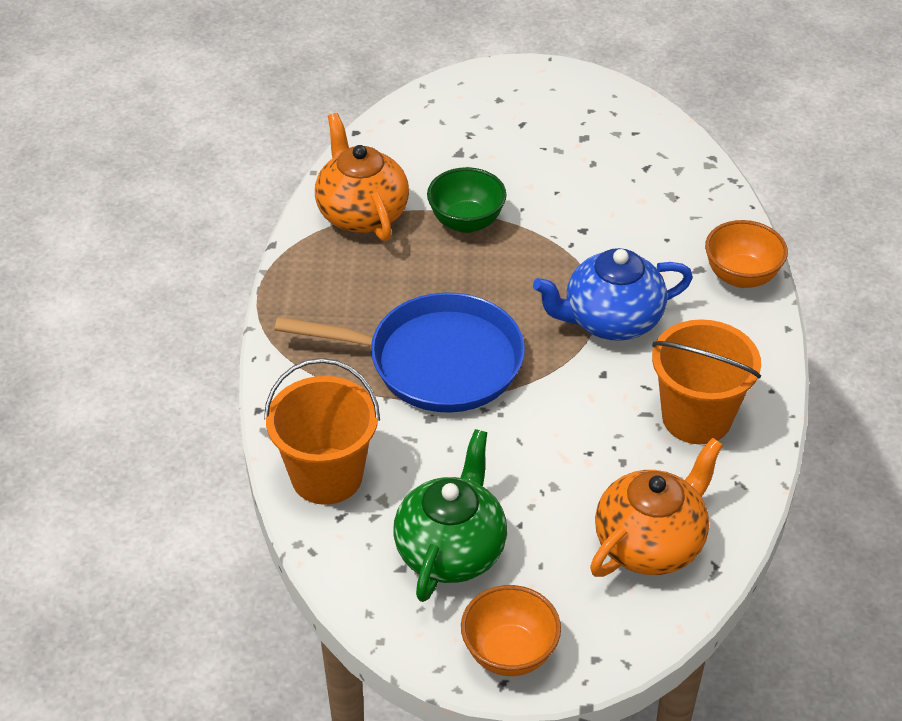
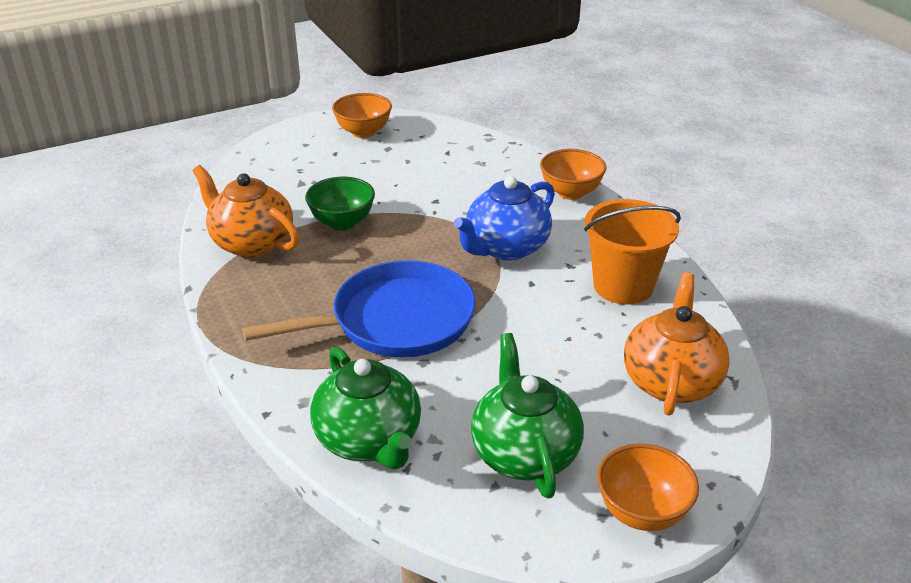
camera: 30 degrees left, 10 degrees down
(327, 476) = (369, 440): orange bucket -> green teapot
(573, 104) = (363, 132): none -> orange bowl

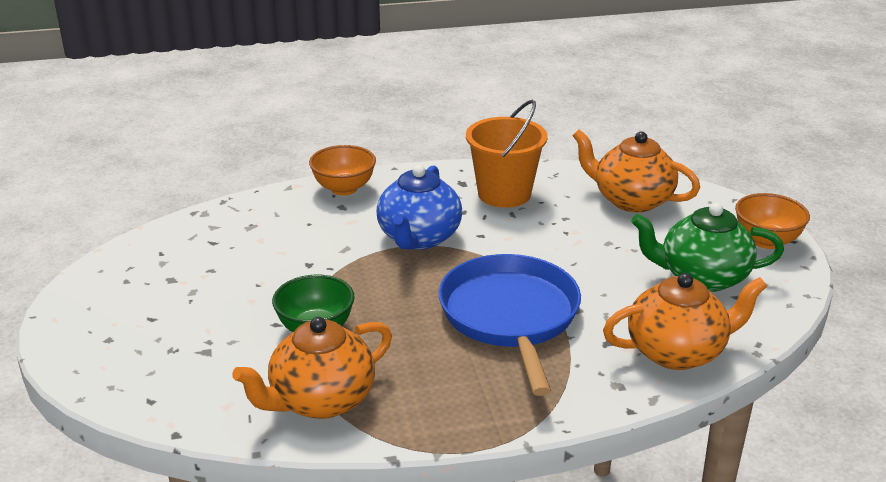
camera: 75 degrees left, 5 degrees down
(363, 132) = (117, 291): orange bowl -> none
(369, 440) = (677, 352): green teapot -> orange teapot
(506, 248) = (419, 238): blue teapot -> blue teapot turned 45 degrees clockwise

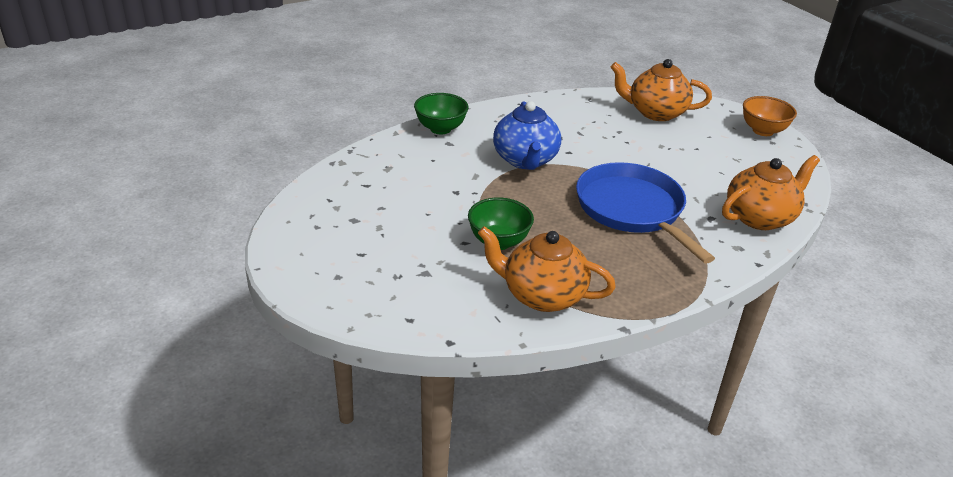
camera: 20 degrees left, 5 degrees up
(321, 401) = (542, 295): orange teapot -> orange teapot turned 75 degrees clockwise
(344, 189) = (440, 129): orange bowl -> green bowl
(504, 194) = (563, 118): orange bucket -> none
(702, 277) = (739, 162): green teapot -> none

